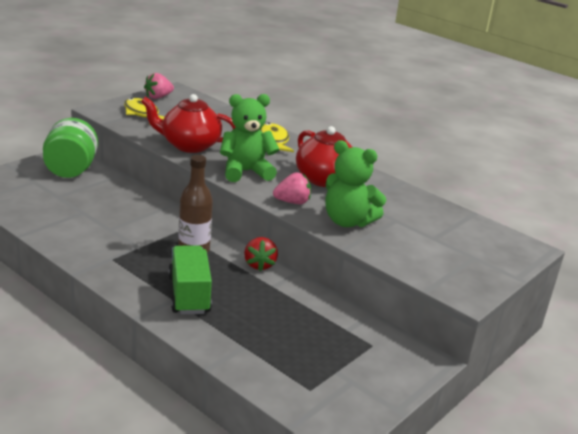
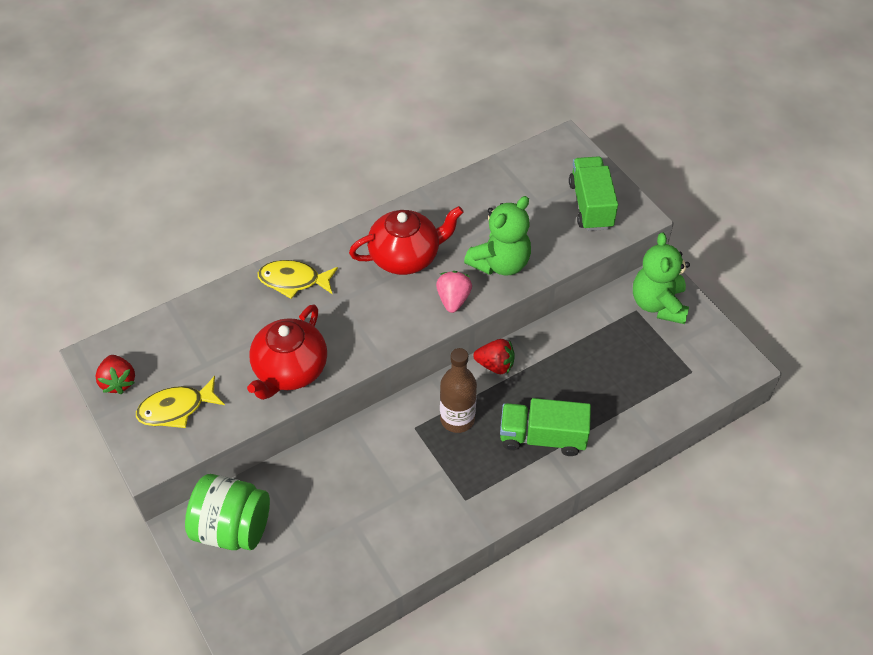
camera: 70 degrees left, 25 degrees up
(158, 97) = (118, 382): pink strawberry -> red strawberry
(246, 172) = (374, 326): green teddy bear -> green teddy bear (658, 304)
(457, 266) = (591, 205): none -> green truck

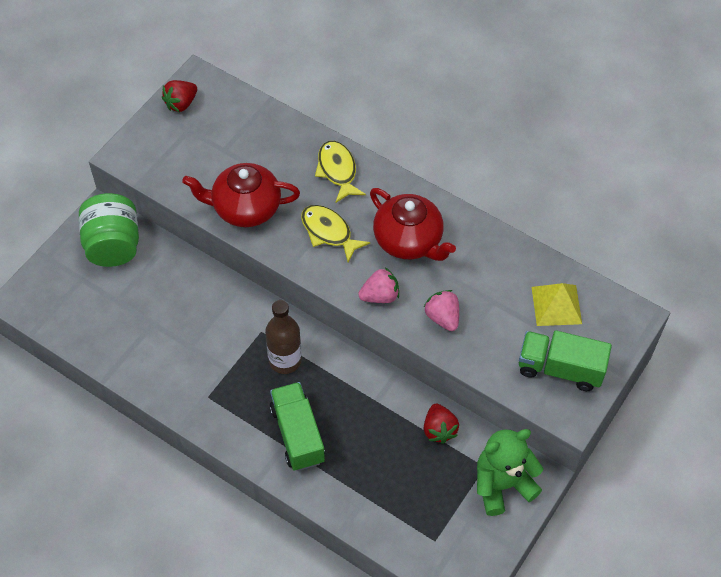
camera: 65 degrees right, 5 degrees up
(176, 409) = (174, 151): yellow fish -> yellow fish (329, 232)
(495, 365) = (356, 369): red strawberry -> red strawberry (439, 430)
(500, 263) = (442, 317): green teddy bear -> pink strawberry
(528, 184) = (556, 305): none -> yellow pyramid
(591, 205) = (560, 368): green truck -> green truck turned 135 degrees counterclockwise

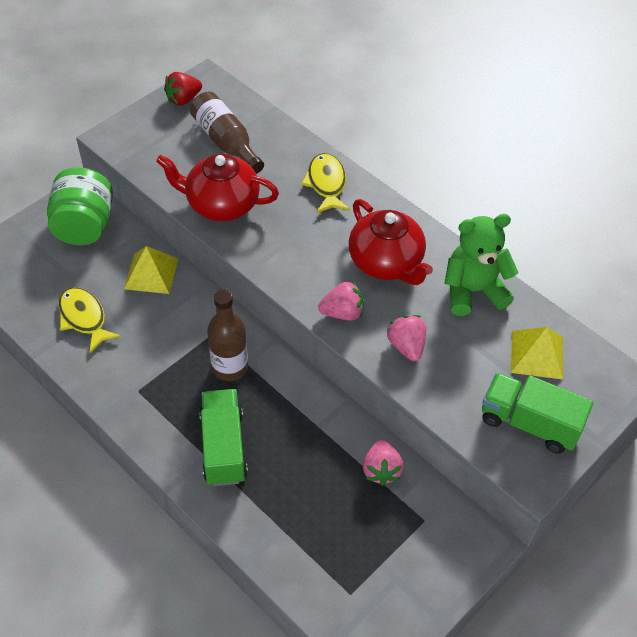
camera: 10 degrees right, 5 degrees down
(189, 282) = (151, 273): none -> yellow pyramid
(233, 143) = (226, 142): none -> brown bottle
(329, 232) = (302, 241): yellow fish -> yellow fish (84, 318)
(439, 430) = (381, 470): red strawberry -> pink strawberry
(502, 484) = (441, 544): green teddy bear -> green teddy bear (473, 291)

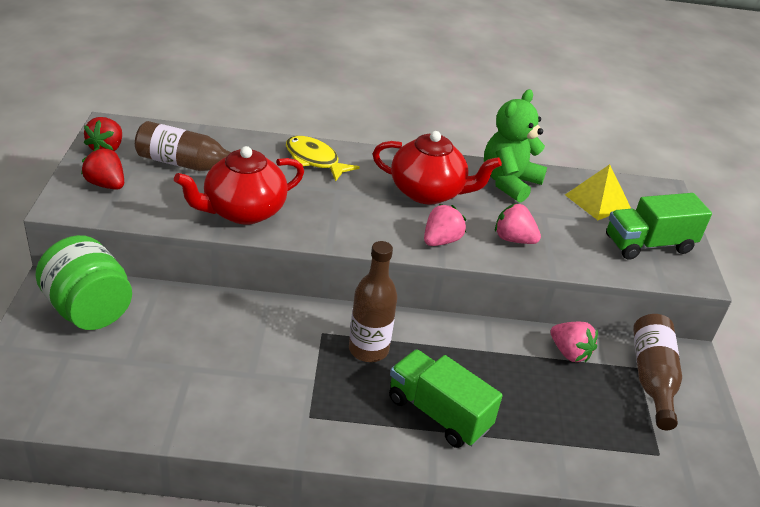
camera: 45 degrees left, 15 degrees down
(84, 318) = (182, 387): yellow fish -> none
(151, 273) = (207, 315): yellow pyramid -> none
(152, 132) = (106, 184): none -> red strawberry
(425, 537) = (652, 378): none -> brown bottle

